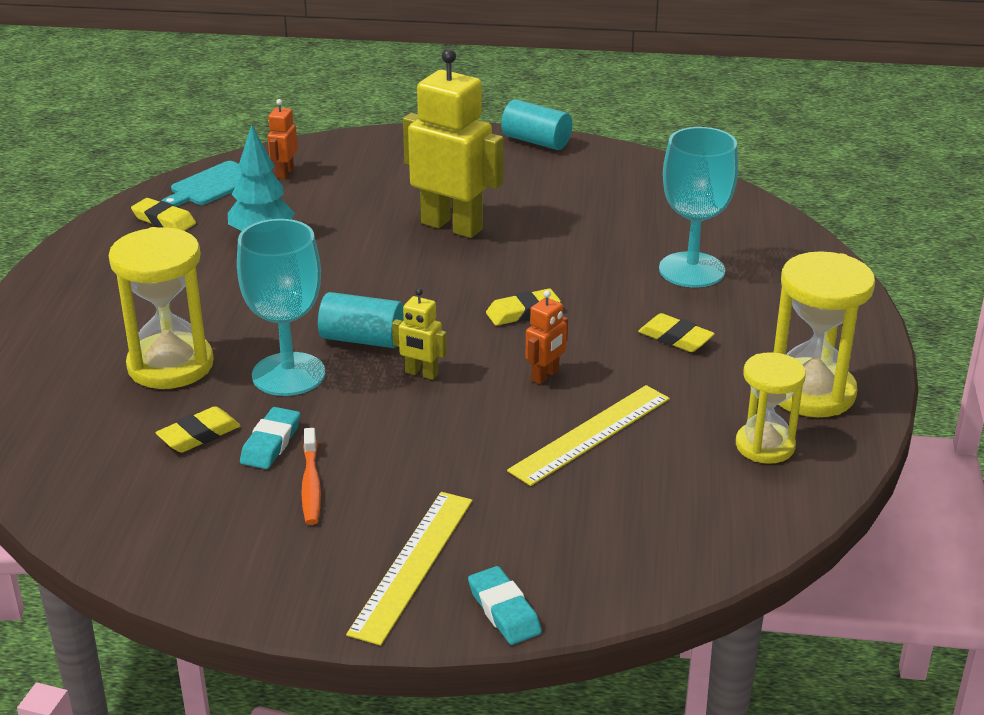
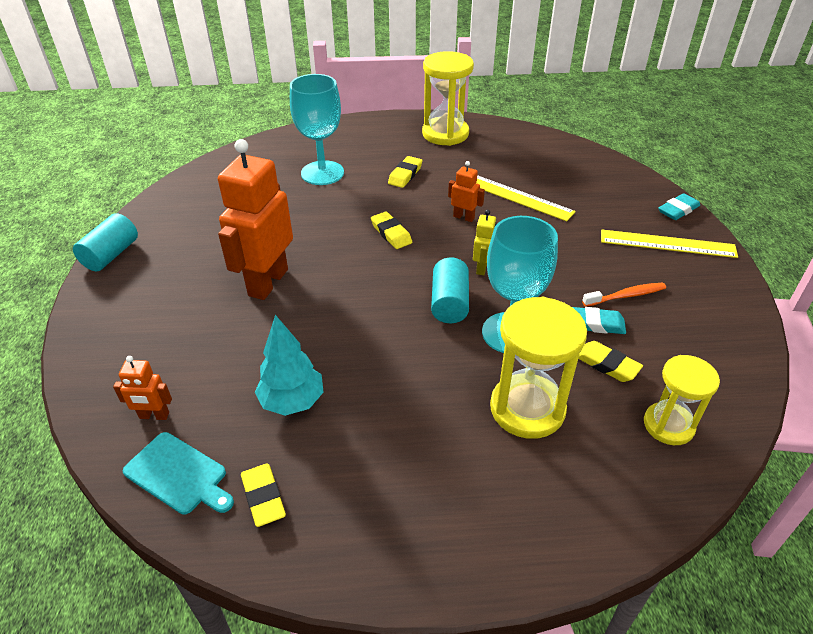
camera: 100 degrees left, 10 degrees up
(164, 220) = (263, 497): yellow eraser -> yellow eraser turned 45 degrees counterclockwise
(452, 226) = (267, 282): yellow robot -> orange robot
(765, 446) = (499, 145): yellow hourglass -> yellow hourglass (668, 425)

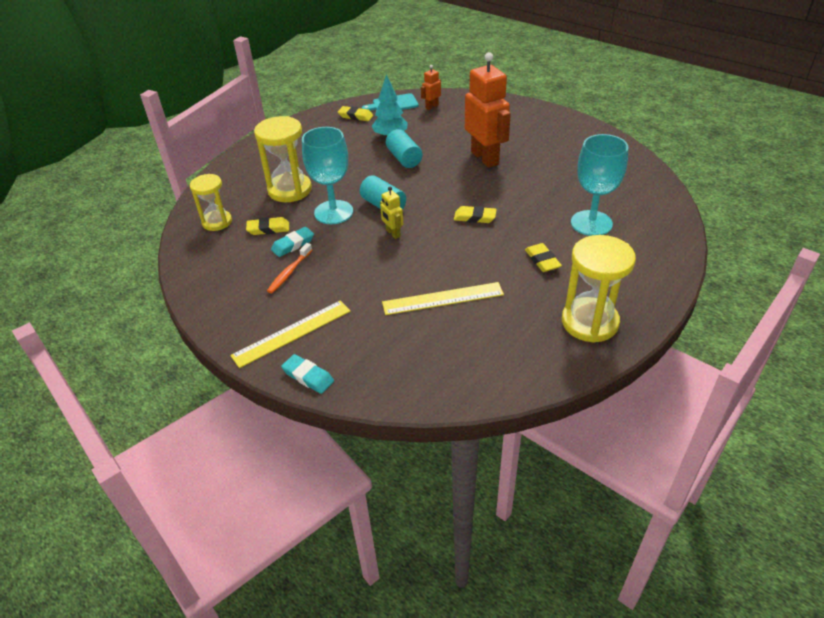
camera: 135 degrees right, 0 degrees up
(111, 255) = (576, 122): turquoise cylinder -> turquoise cylinder (404, 158)
(464, 217) = (452, 257): orange robot -> none
(678, 210) = (308, 376): turquoise eraser -> turquoise eraser turned 60 degrees counterclockwise

